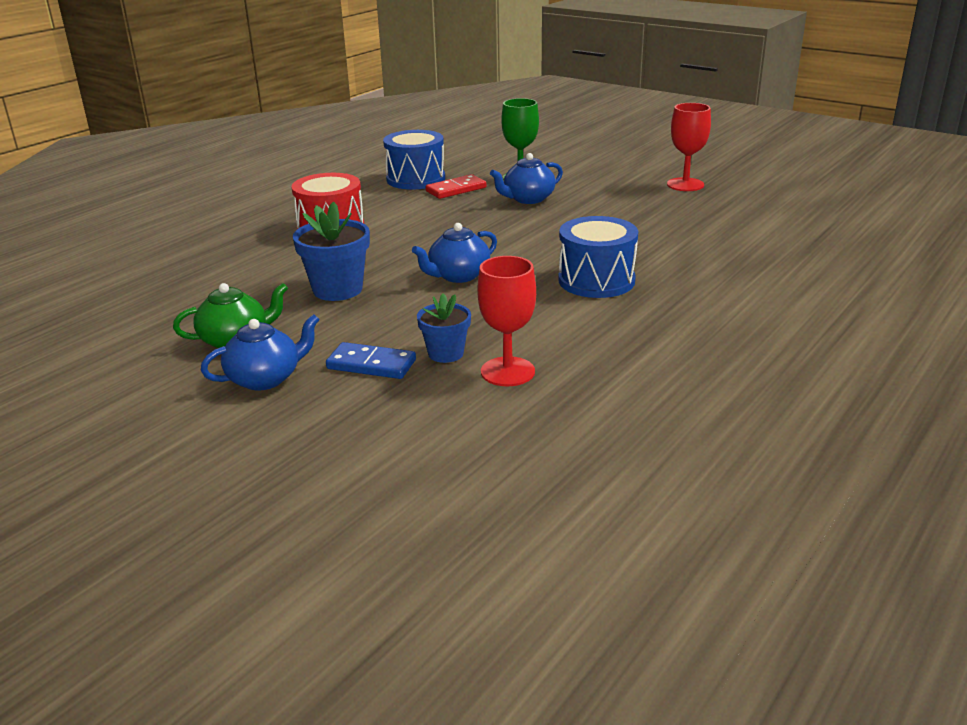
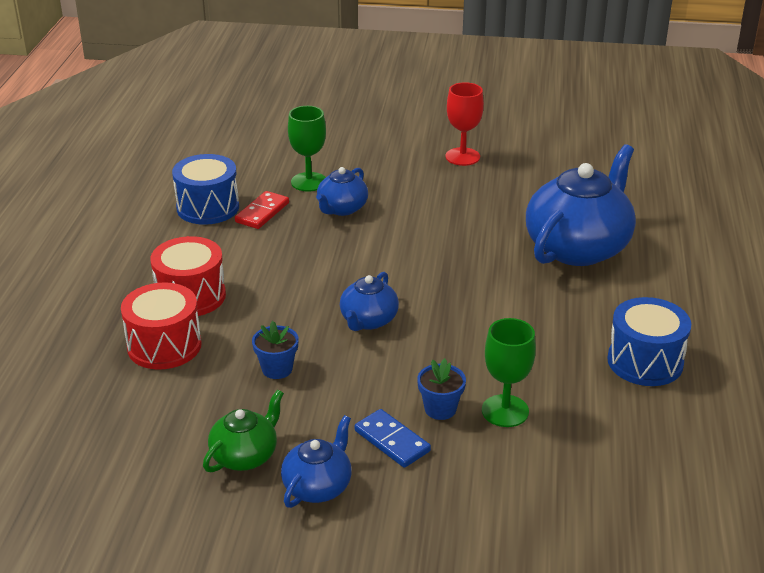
camera: 30 degrees left, 5 degrees up
(270, 254) = (164, 346): none -> red drum
(337, 289) = (277, 369): blue flower pot -> blue flower pot, size x0.63
(371, 364) = (392, 441): blue domino -> blue domino turned 60 degrees clockwise
(507, 372) = (505, 411): red goblet -> green goblet
(596, 280) = (487, 292): blue drum -> blue drum (645, 361)
(733, 268) = (578, 247): none -> blue teapot

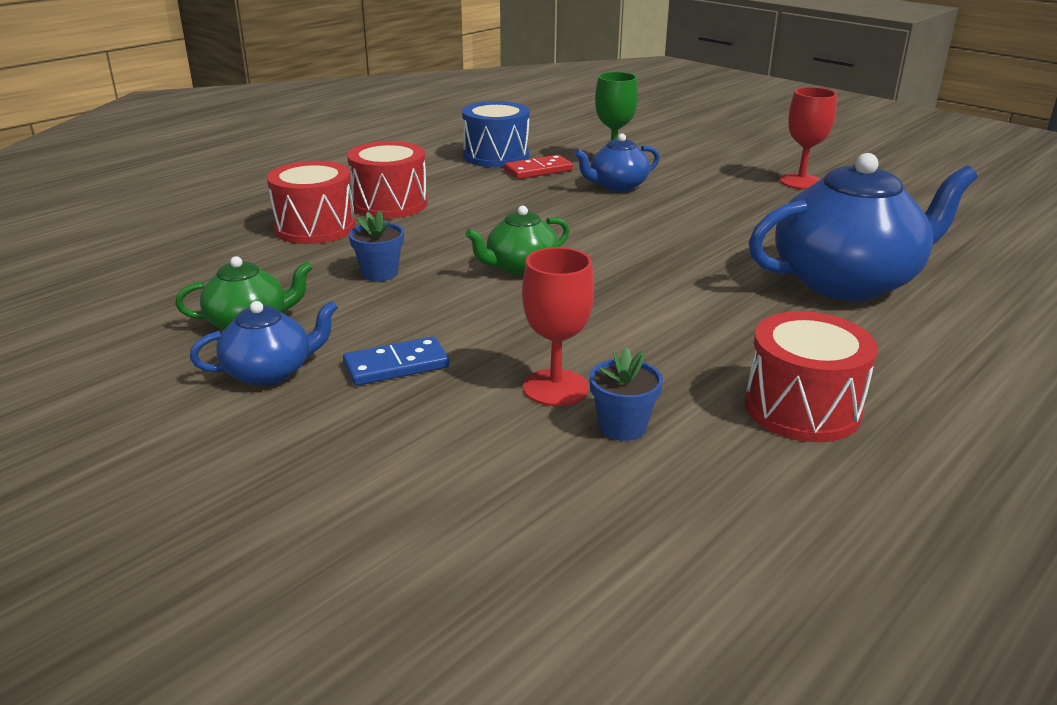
camera: 35 degrees right, 5 degrees down
(368, 320) = (520, 267): blue teapot -> green teapot
(392, 441) = (396, 365): blue domino -> blue domino turned 75 degrees clockwise
(440, 409) = (486, 359): blue flower pot -> blue flower pot (622, 426)
(505, 411) = (555, 388): green goblet -> red goblet
(645, 361) = (802, 408): blue drum -> red drum

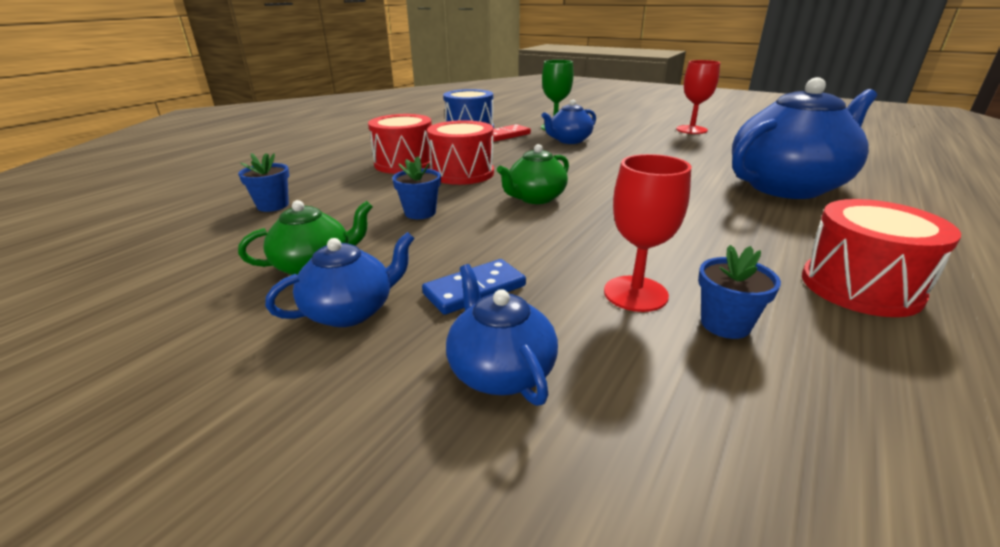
camera: 10 degrees left, 0 degrees up
(223, 248) = (273, 205): none -> blue flower pot
(315, 228) = (349, 184): red drum -> red drum (462, 173)
(382, 440) = (500, 371): none -> blue teapot

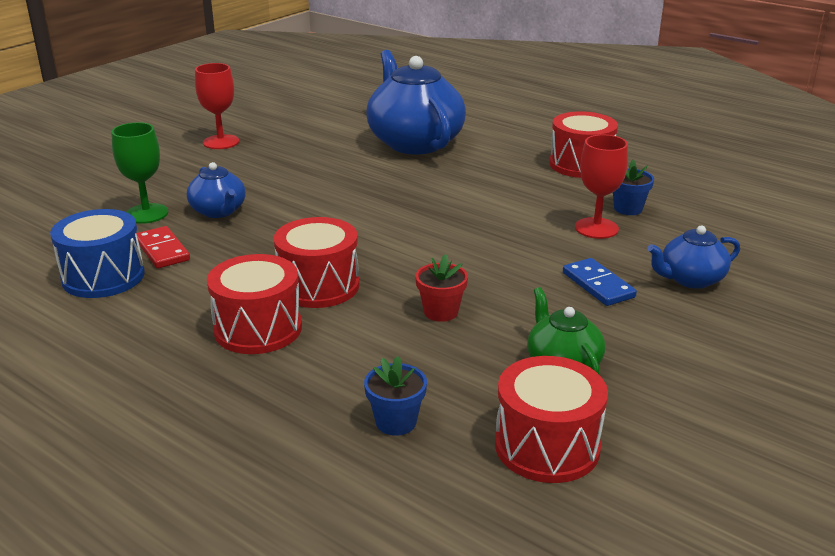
camera: 85 degrees left, 0 degrees up
(199, 258) = (547, 446): none -> red drum
(350, 311) = (636, 337): blue teapot -> none
(420, 213) = (441, 312): blue flower pot -> red flower pot
(535, 198) = (414, 248): green teapot -> none

